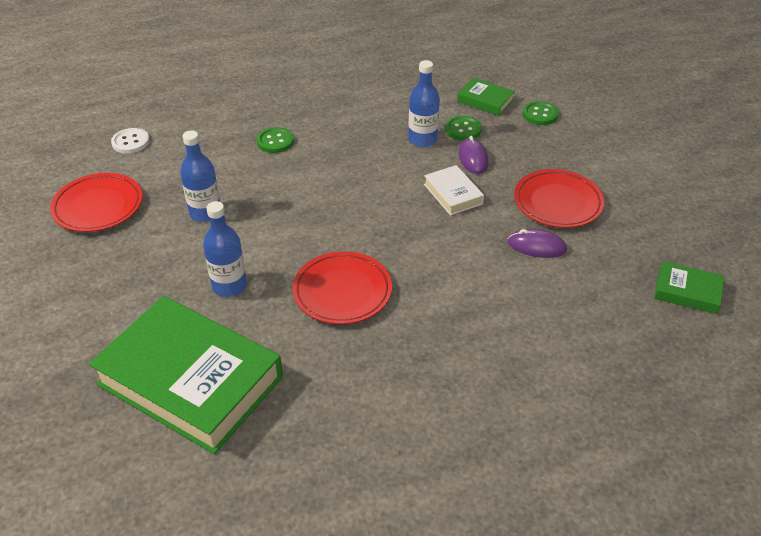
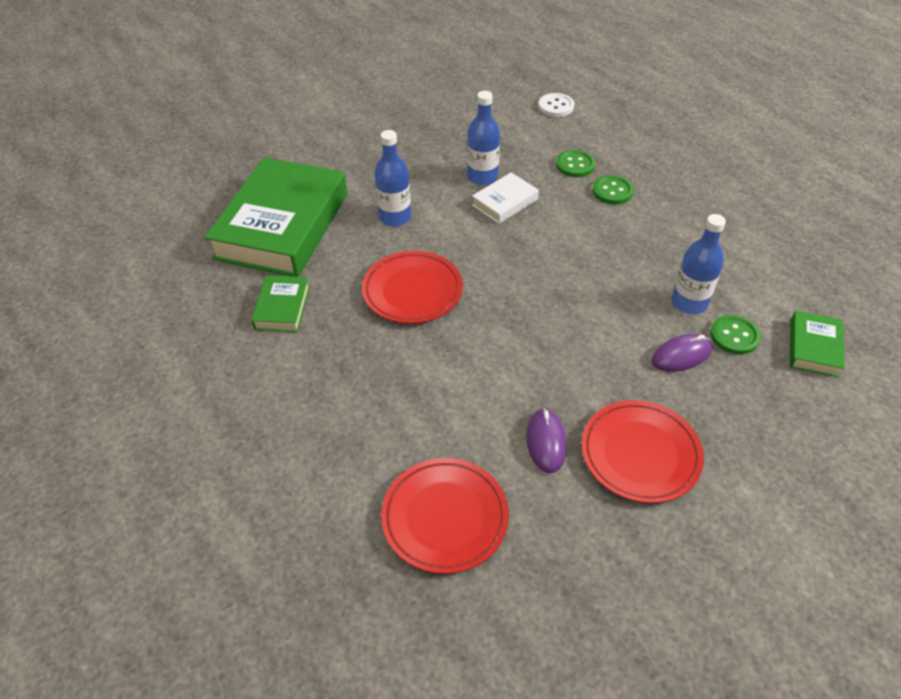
camera: 75 degrees right, 5 degrees up
(98, 206) = (462, 117): red plate -> red plate (445, 517)
(453, 194) = (602, 348): white book -> white book (505, 202)
(540, 114) = (825, 411): green button -> green button (575, 165)
(687, 292) = (527, 623): green book -> green book (282, 308)

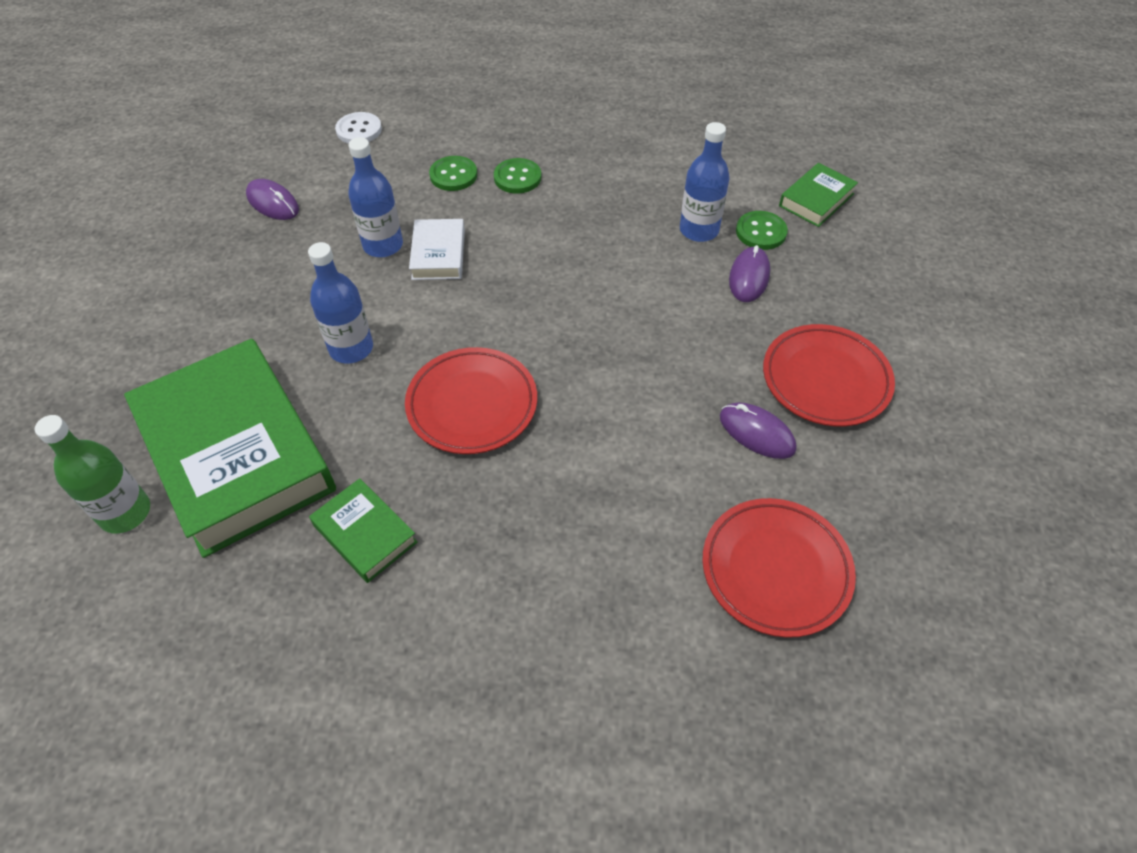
camera: 50 degrees left, 5 degrees up
(211, 215) = (125, 512): none -> green bottle
(457, 117) = (273, 203): none -> purple mouse
(813, 348) = (816, 200): green book -> green book turned 75 degrees clockwise

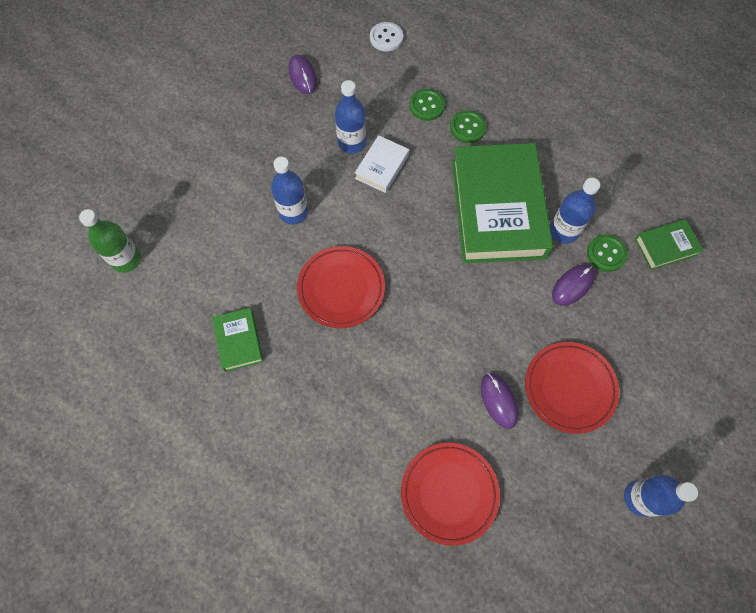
camera: 30 degrees right, 15 degrees up
(237, 453) = (198, 252): green book -> green book (497, 208)
(991, 453) = (640, 498): none -> blue bottle

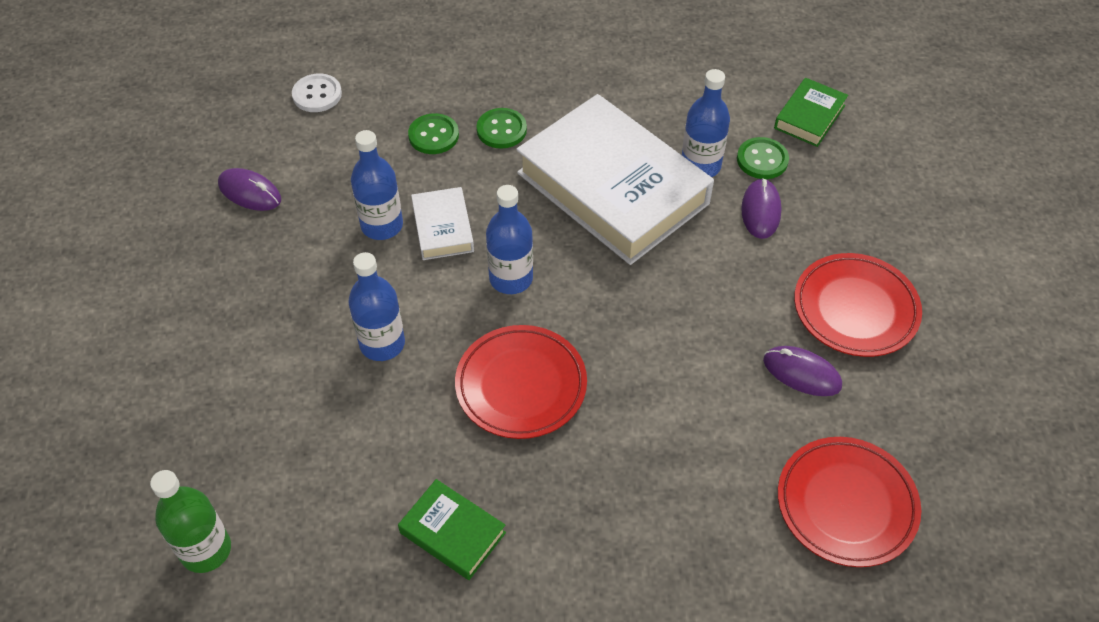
camera: 40 degrees left, 15 degrees down
(497, 208) = (612, 188): green book -> white book
(640, 498) = (1019, 361): blue bottle -> blue bottle (511, 278)

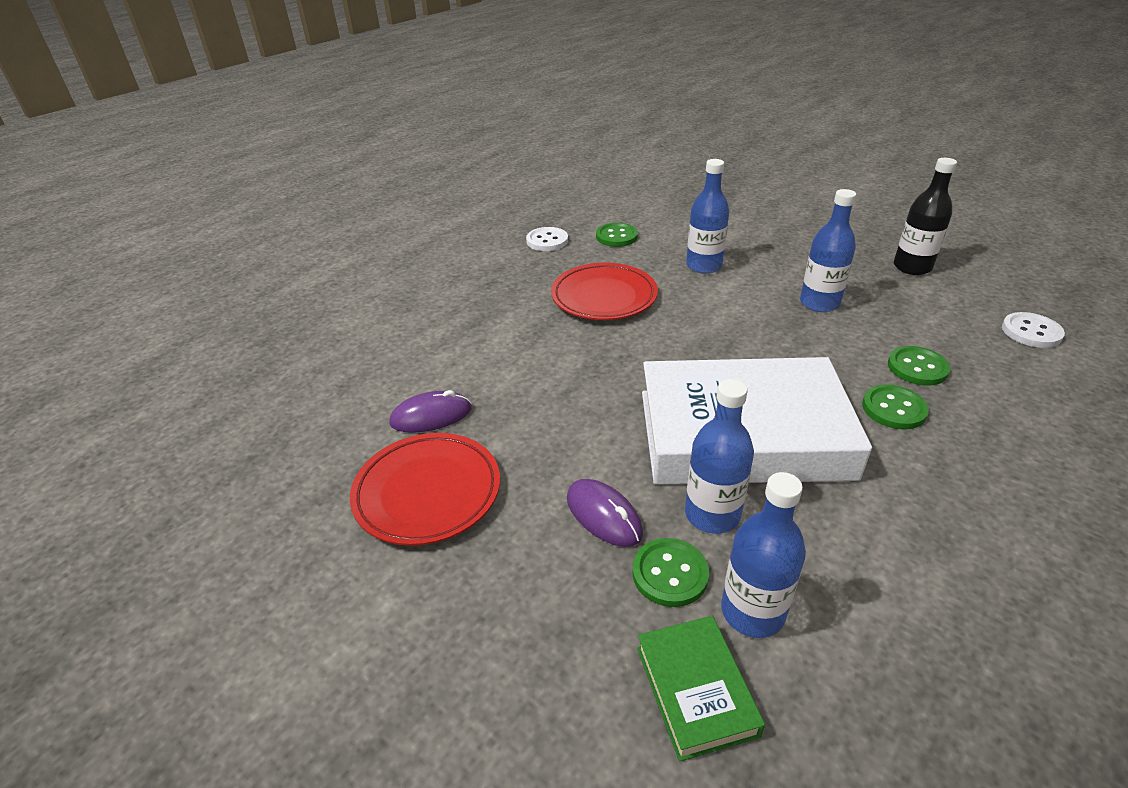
camera: 135 degrees right, 15 degrees down
(206, 550) = (637, 187): green bottle -> none
(250, 192) = (912, 267): purple mouse -> black bottle
(380, 467) = (616, 236): none -> green button
(443, 228) = (788, 326): white book -> none
(452, 533) = (547, 241): green book -> white button
(511, 278) = (699, 332): blue bottle -> blue bottle (752, 612)
(846, 504) = (333, 369): red plate -> none

